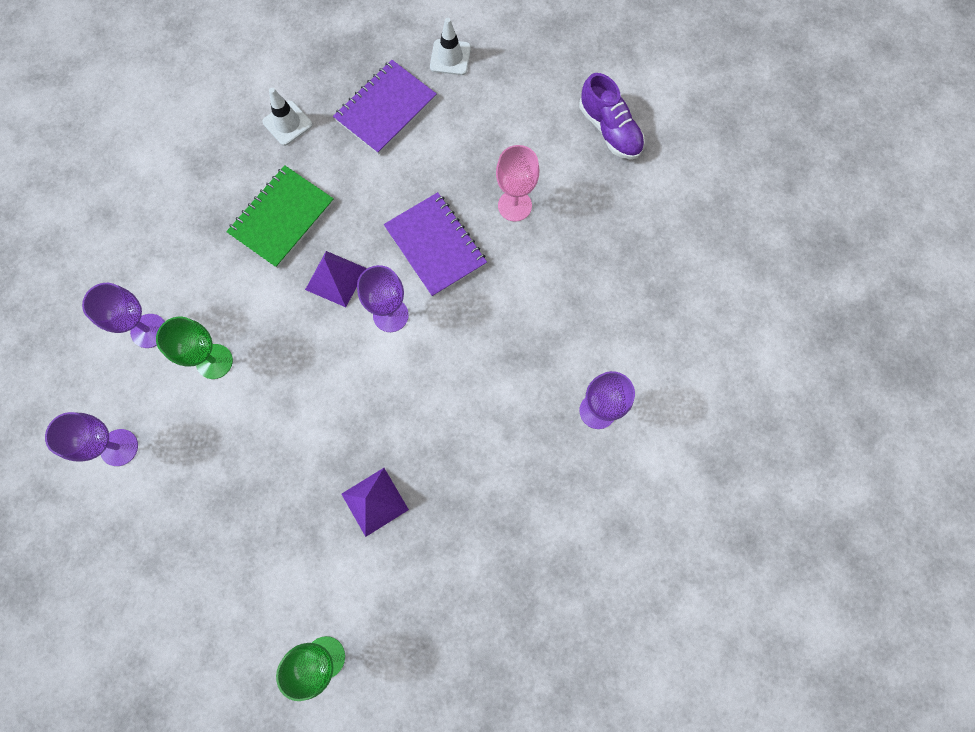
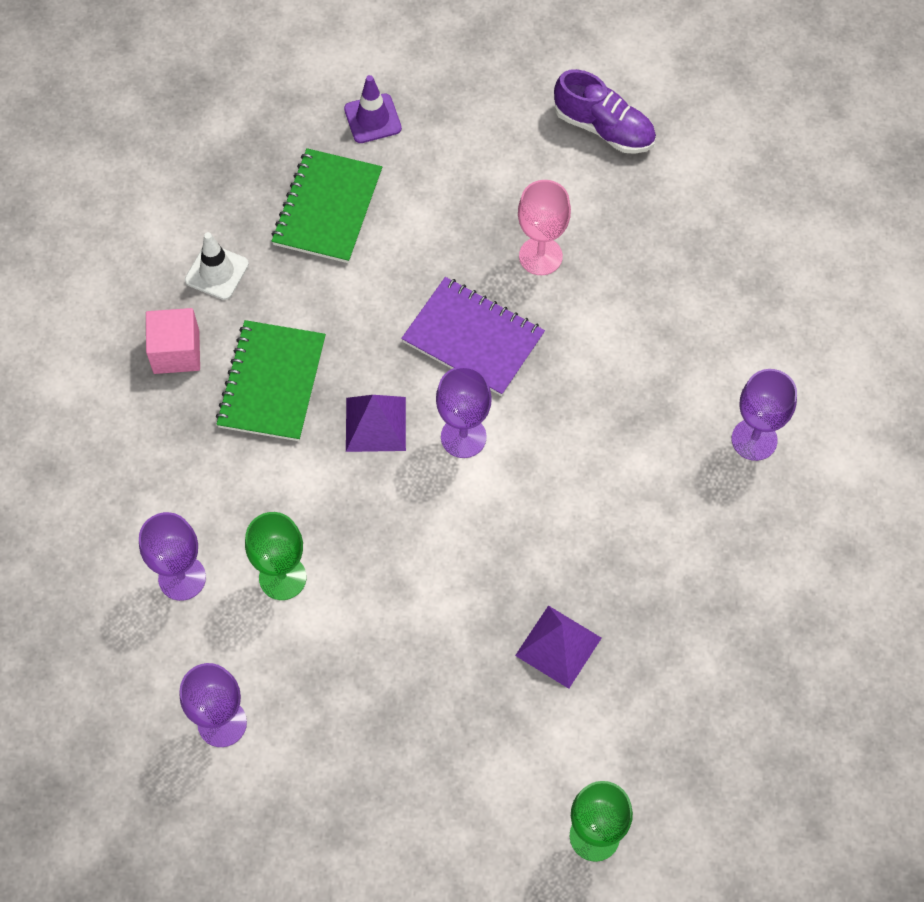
camera: 25 degrees left, 10 degrees down
(231, 168) = (176, 352): none -> pink cube
(385, 109) = (327, 208): purple notebook -> green notebook
(450, 57) = (372, 119): white traffic cone -> purple traffic cone

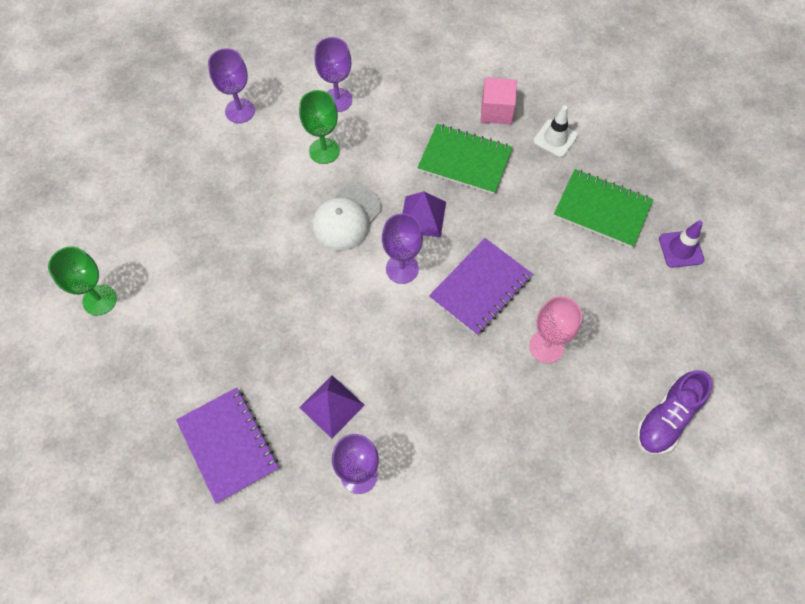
camera: 100 degrees right, 0 degrees up
(395, 523) = (346, 218): none -> white cap
(558, 646) = (232, 301): purple pyramid -> purple pyramid (331, 406)
(758, 599) = (228, 445): none -> purple notebook

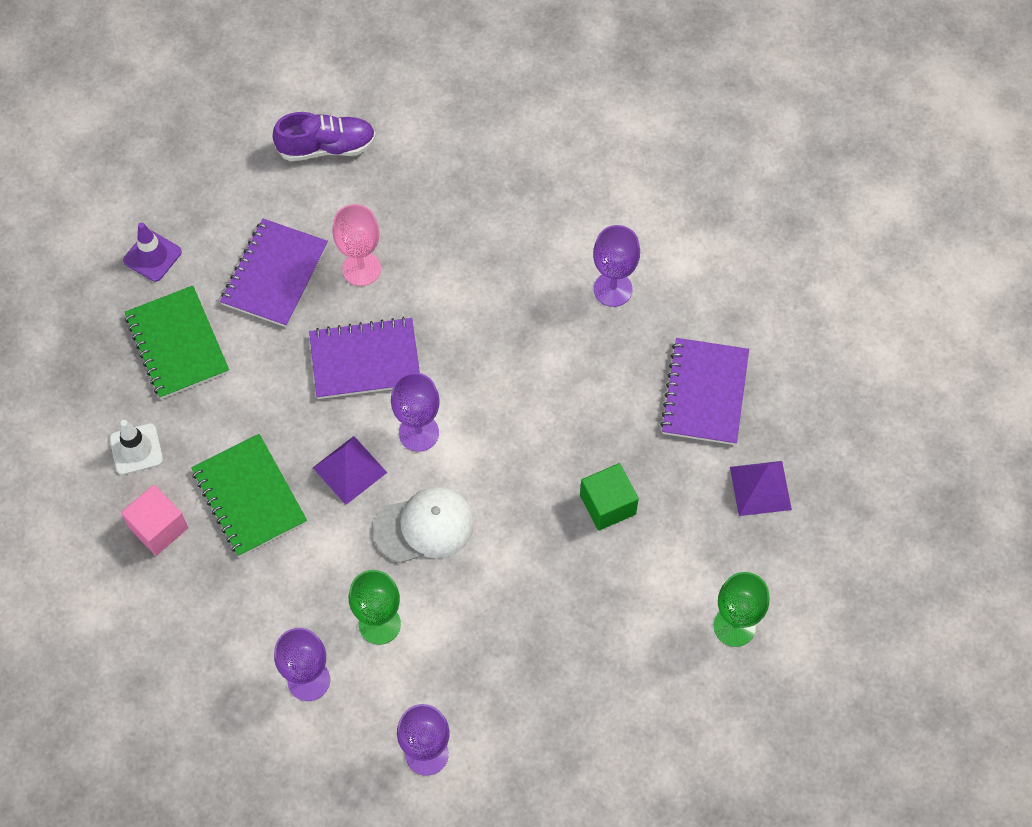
camera: 140 degrees left, 0 degrees up
(240, 314) = (608, 505): none -> green cube
(331, 406) = (590, 359): purple pyramid -> purple pyramid (760, 488)
(595, 297) = (275, 275): none -> purple notebook

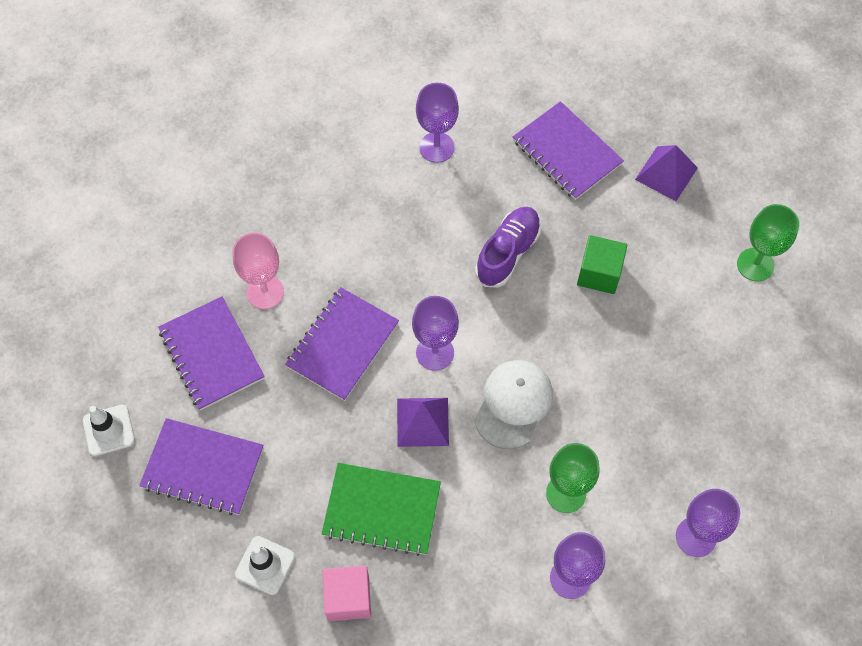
camera: 50 degrees left, 0 degrees up
(152, 256) = (108, 430): purple traffic cone -> white traffic cone
(177, 344) = (203, 467): green notebook -> purple notebook
(327, 147) = (140, 240): purple shoe -> purple shoe (508, 253)

